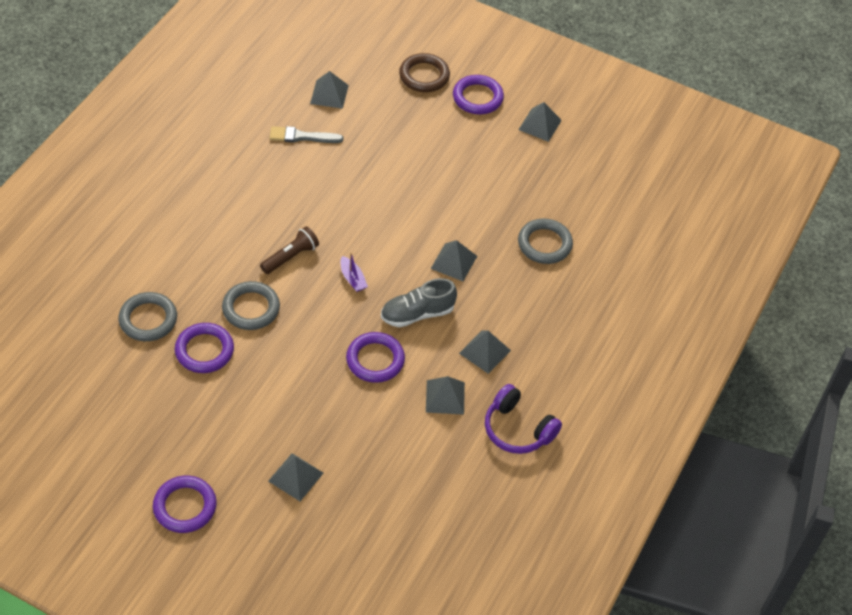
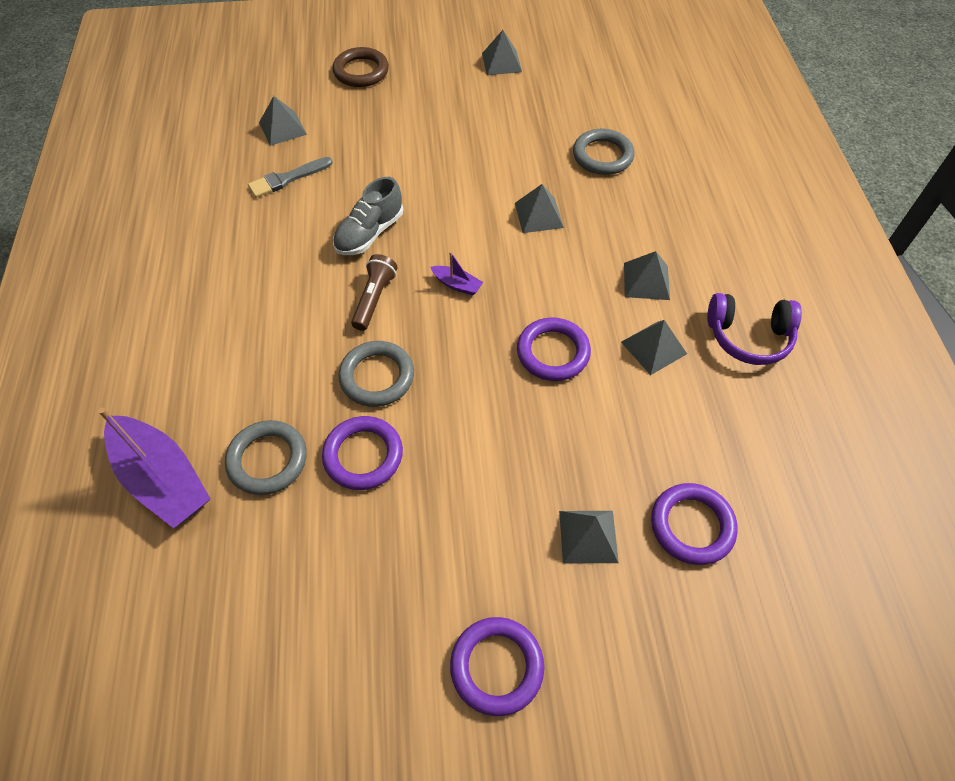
camera: 30 degrees left, 5 degrees up
(83, 294) = (162, 479): none -> purple boat
(417, 314) = (551, 282): grey shoe -> grey shoe (370, 233)
(477, 97) = (426, 66): purple ring -> purple ring (692, 526)

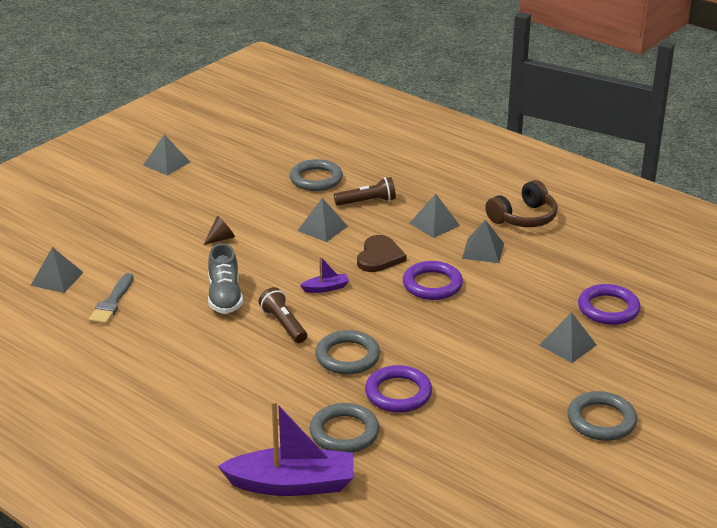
camera: 45 degrees left, 25 degrees down
(361, 71) = (64, 218): brown ring -> none
(444, 169) = (221, 238): none -> brown cone
(496, 666) = (601, 420): purple ring -> grey ring
(547, 283) = (379, 257): none -> brown heart
(616, 211) = (367, 202): none -> brown flashlight
(748, 336) = (523, 218): purple headphones -> brown headphones

